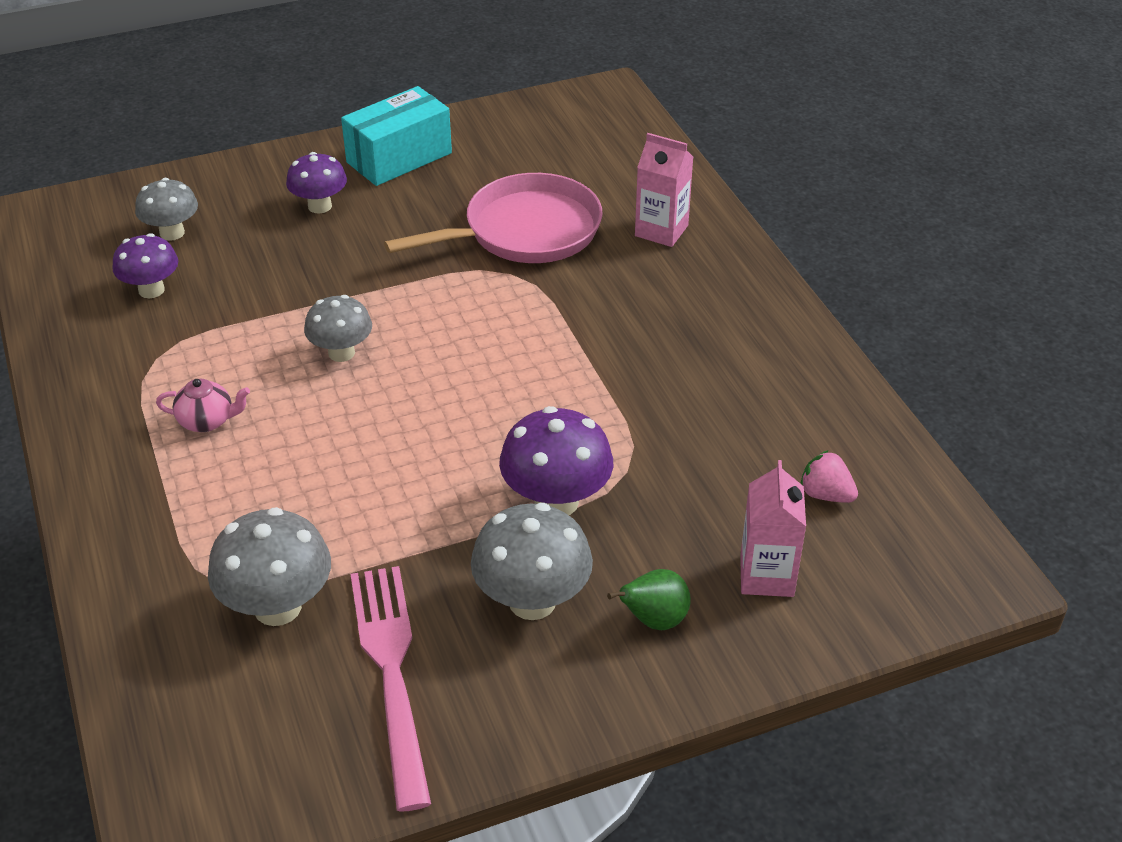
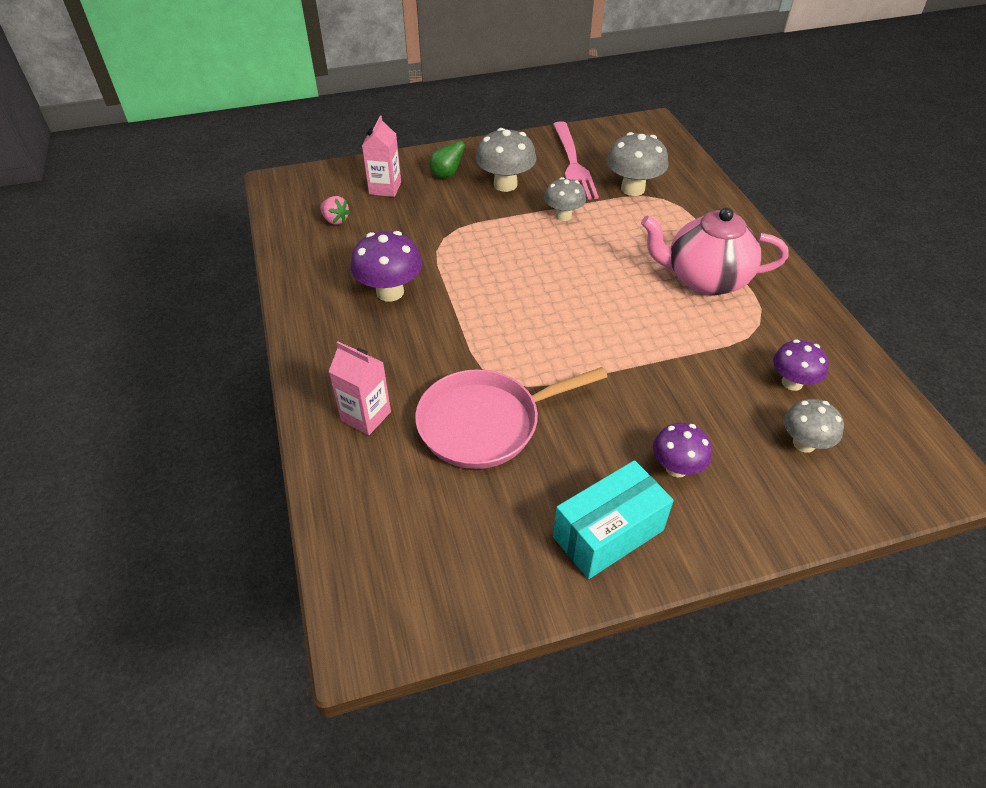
camera: 175 degrees left, 5 degrees up
(207, 421) = (705, 279): pink teapot -> pink teapot, size x2.32
(341, 353) = (627, 320): grey mushroom -> grey mushroom (563, 216)
(556, 501) = (487, 225): purple mushroom -> purple mushroom (390, 292)

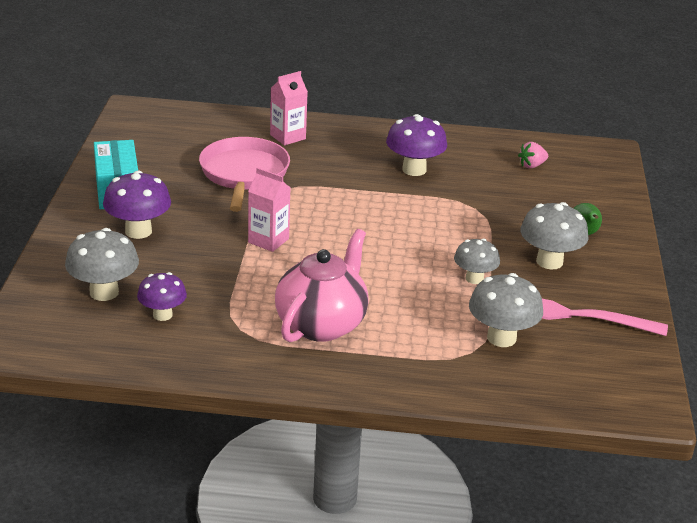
camera: 110 degrees right, 15 degrees down
(385, 188) = (574, 197): pink carton -> pink carton (268, 240)
(676, 468) = (138, 231): purple mushroom -> purple mushroom, size x1.50
(804, 443) = (104, 292): grey mushroom -> grey mushroom, size x1.50

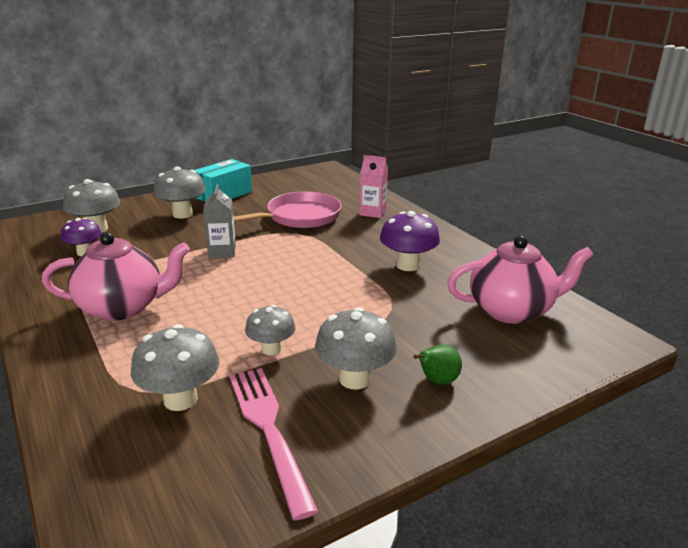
camera: 55 degrees right, 5 degrees down
(138, 231) = (182, 214): purple mushroom -> grey mushroom
(268, 240) = (222, 251): pink carton -> grey carton
(532, 165) = (512, 310): pink strawberry -> pink teapot

